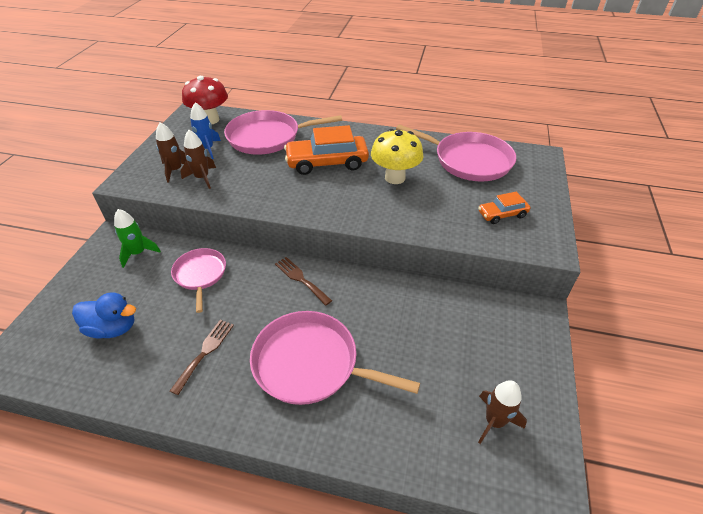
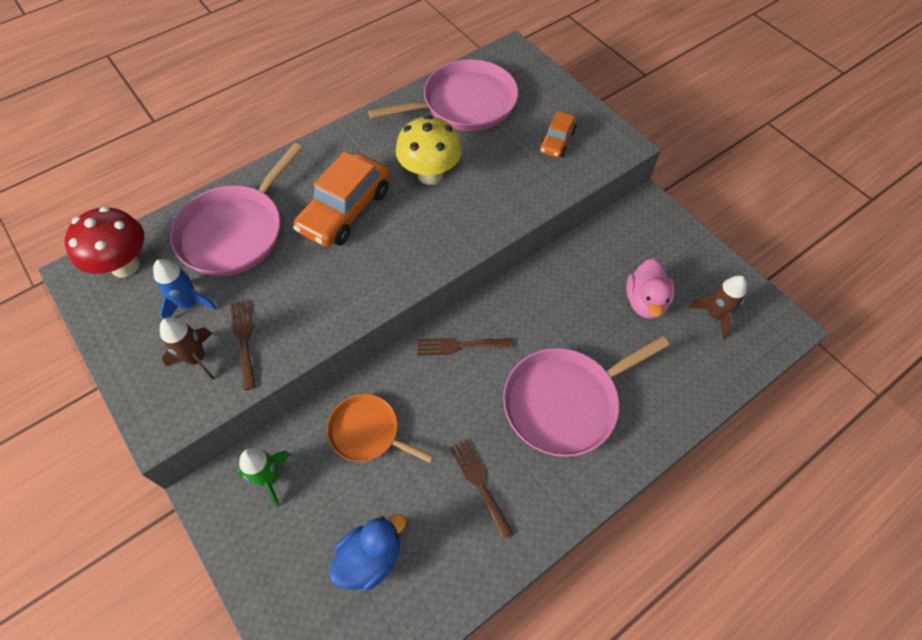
camera: 50 degrees left, 15 degrees up
(200, 275) = (367, 432): pink pan -> orange pan
(202, 178) = (244, 339): brown rocket -> brown fork
(450, 362) = (645, 301): none -> pink duck

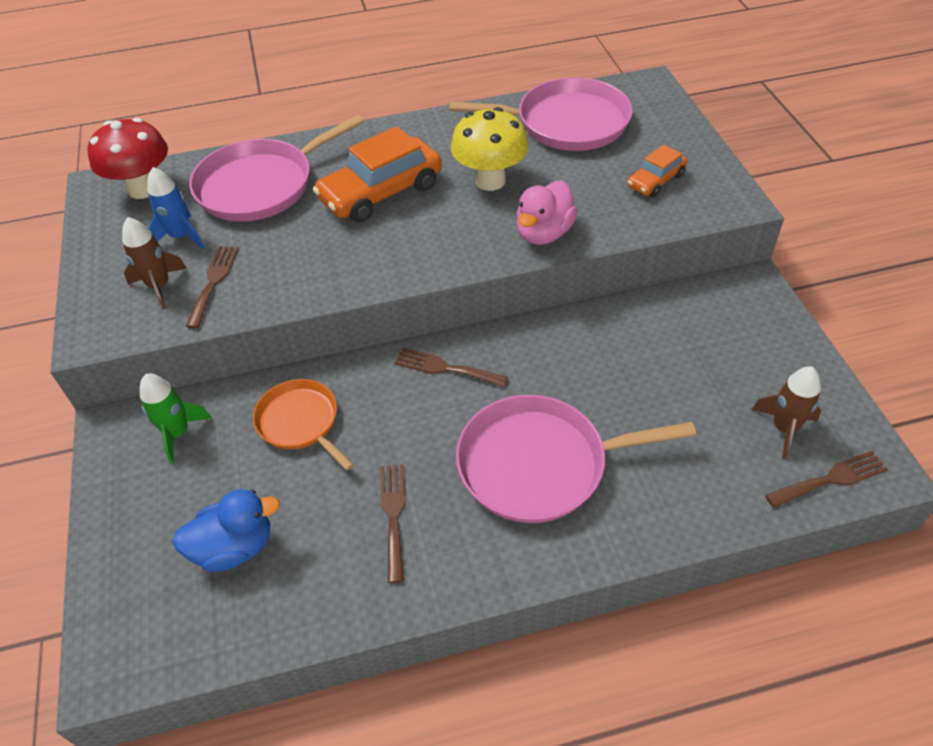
camera: 25 degrees right, 10 degrees down
(645, 301) = (697, 387): pink duck -> pink duck (544, 233)
(759, 344) = (830, 479): none -> brown fork

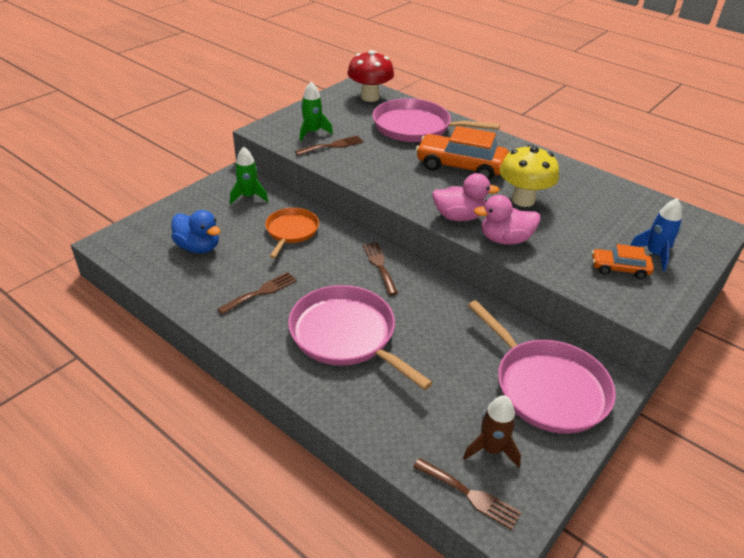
camera: 50 degrees right, 10 degrees down
(159, 286) = (312, 132): brown rocket -> green rocket
(181, 236) = (351, 122): blue rocket -> blue rocket (654, 254)
(473, 247) = (459, 217): none -> pink duck
(566, 123) = (620, 208): pink pan -> pink pan (546, 387)

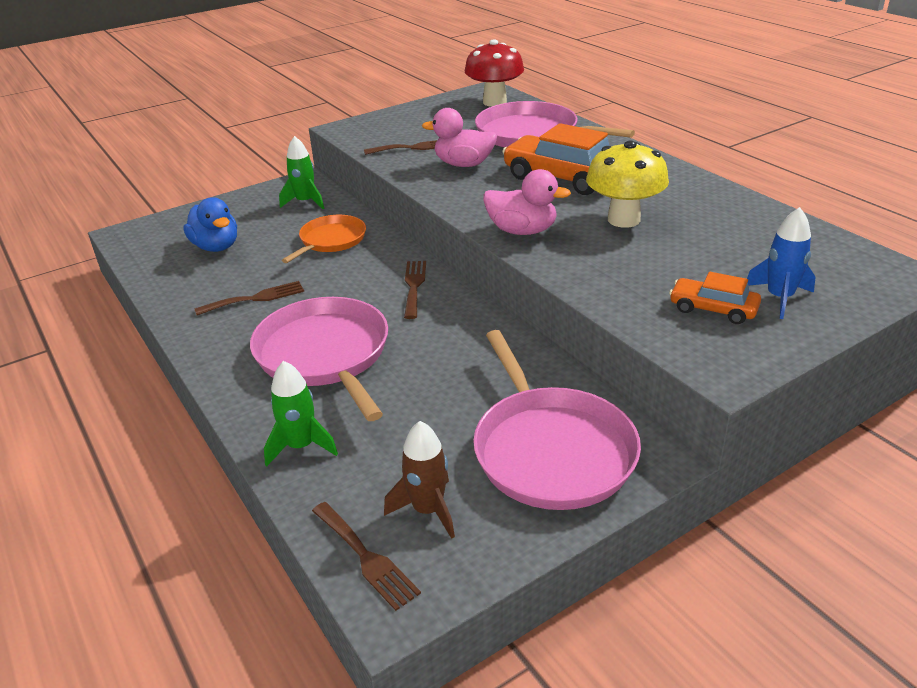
camera: 20 degrees right, 5 degrees down
(312, 132) = (399, 133): green rocket -> green rocket (301, 446)
(505, 239) = (568, 260): pink duck -> pink duck (464, 164)

